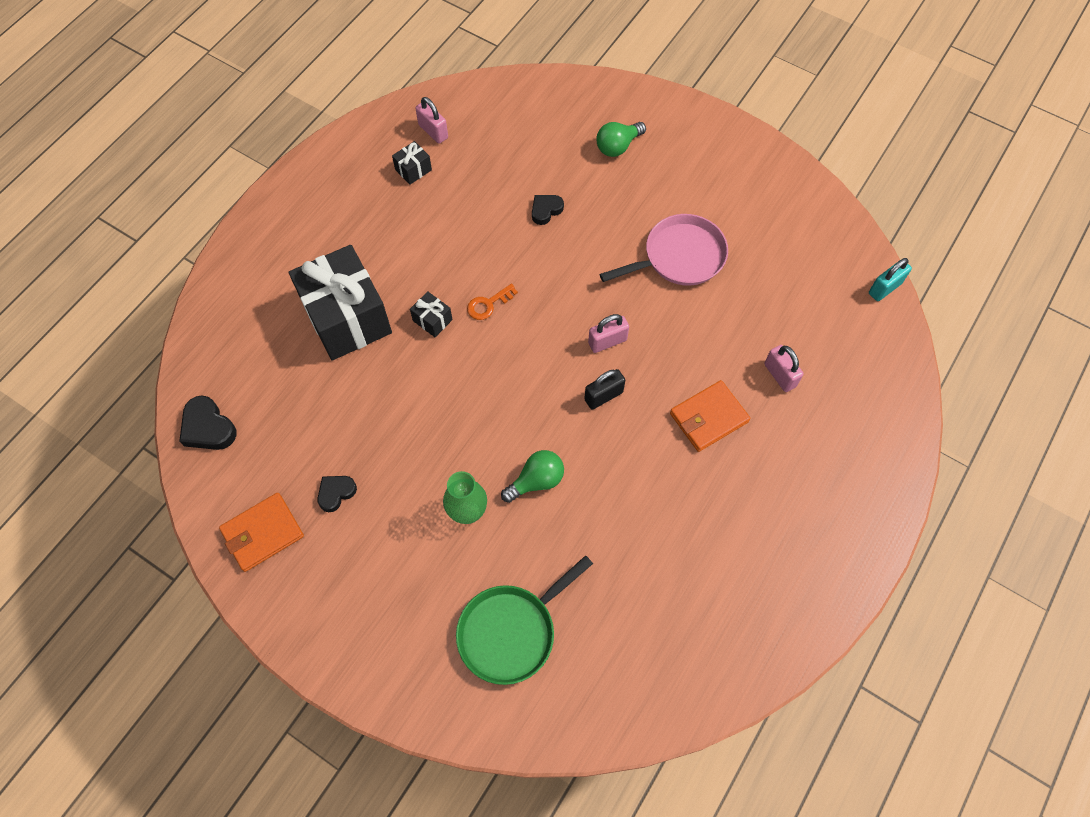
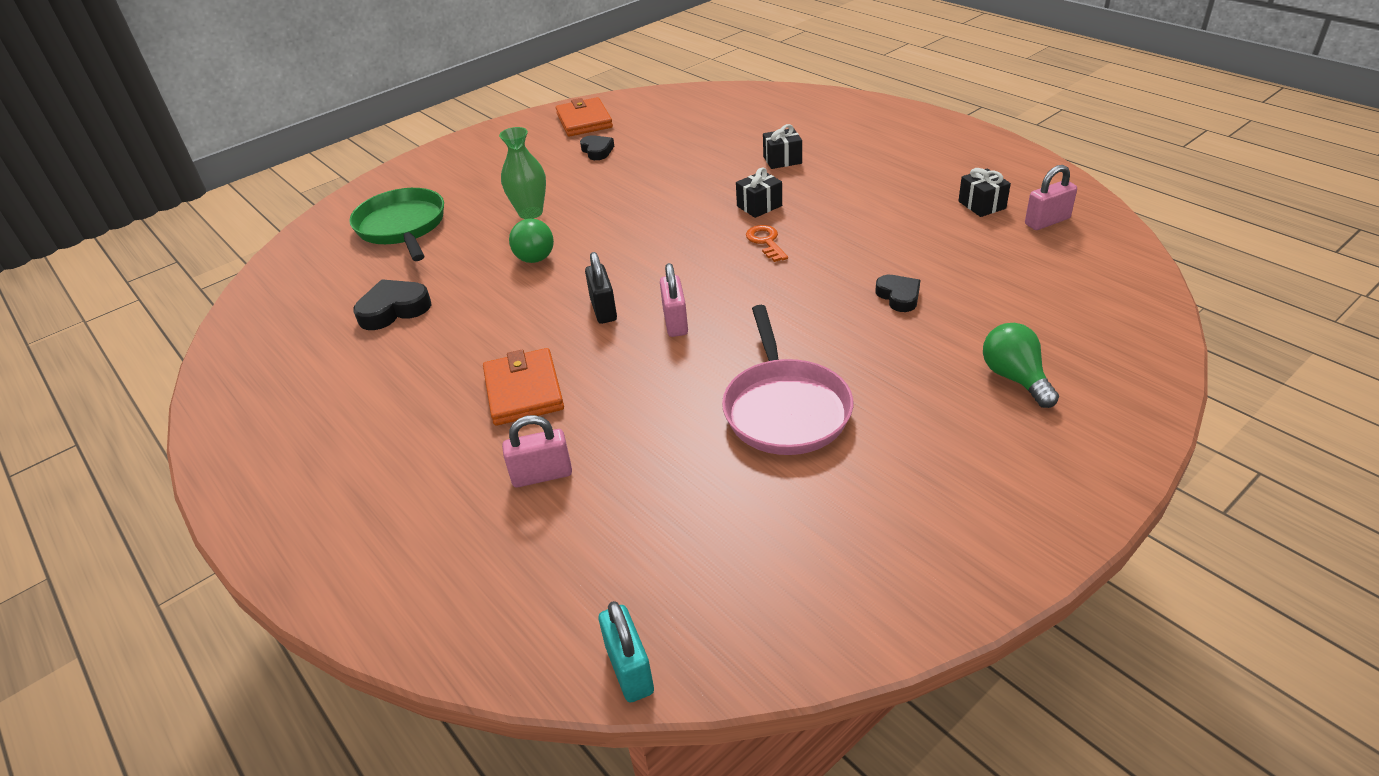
camera: 110 degrees right, 25 degrees down
(208, 427) = (696, 99): black heart -> black heart (394, 310)
(347, 318) = (782, 160): black gift -> black gift, size x0.40

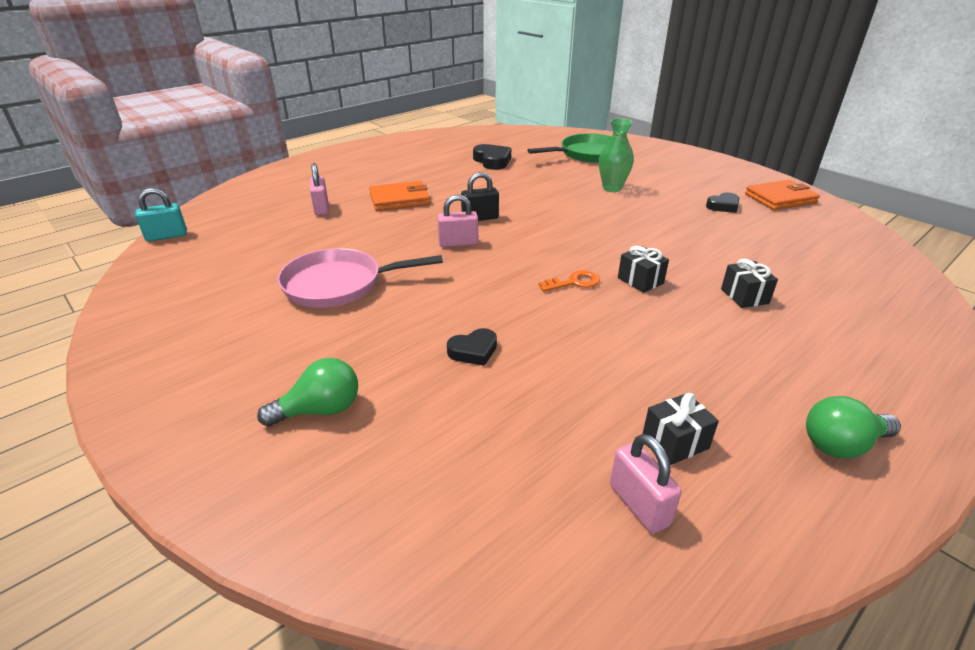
camera: 85 degrees right, 5 degrees down
(534, 254) = (554, 193): green light bulb -> green light bulb (841, 444)

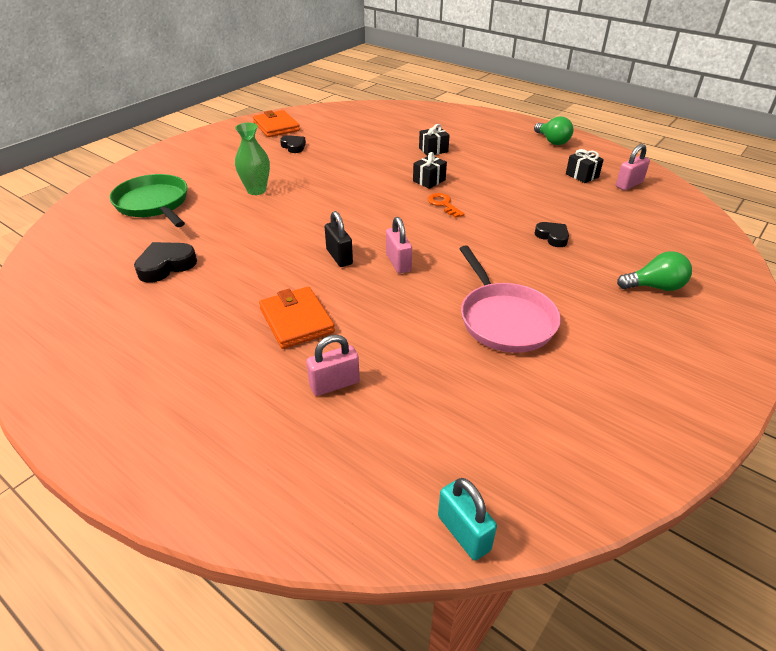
camera: 100 degrees left, 5 degrees up
(320, 410) = (655, 287): green light bulb -> green light bulb turned 120 degrees clockwise

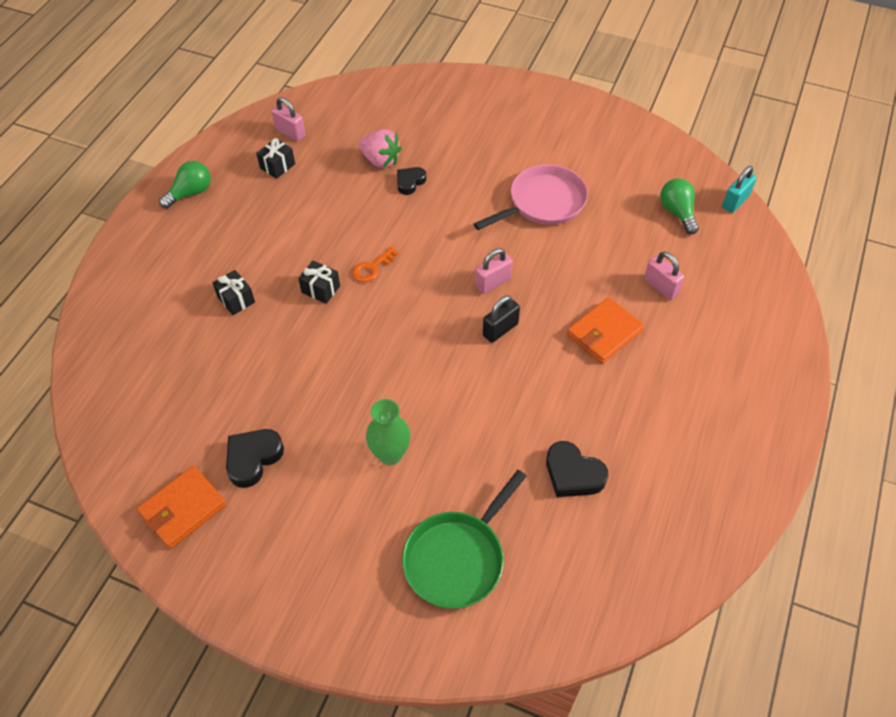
camera: 105 degrees left, 15 degrees up
(293, 146) = (253, 458): black heart -> black heart, size x1.51
(587, 225) = (380, 160): none -> pink strawberry
(655, 287) = (465, 122): green light bulb -> green light bulb (677, 212)

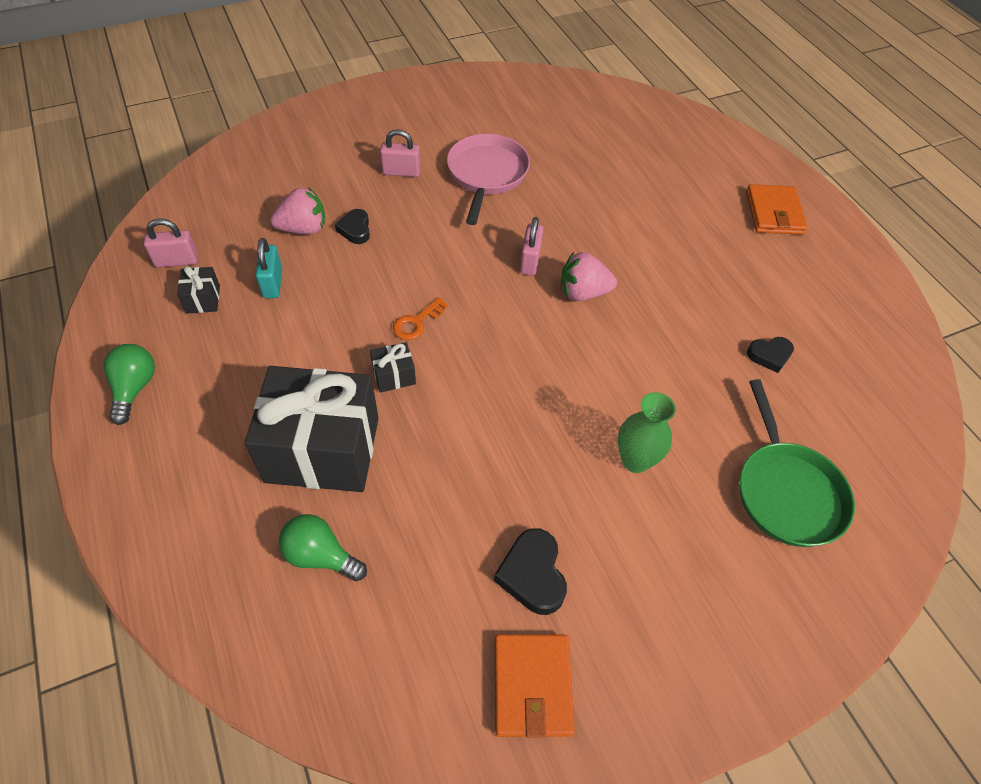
camera: 50 degrees left, 0 degrees up
(236, 299) = (322, 449): black gift -> black gift, size x2.48
(372, 268) = (416, 323): orange key -> orange key turned 45 degrees clockwise
(500, 329) = (583, 292): black padlock -> pink strawberry
(573, 474) = (769, 355): black heart -> black heart, size x0.66
(604, 332) = (654, 238): orange wallet -> orange wallet (774, 213)
(661, 287) = (646, 179): pink padlock -> pink padlock (401, 172)
(677, 212) = (588, 120): green light bulb -> green light bulb (320, 555)
(735, 201) = (614, 90): turquoise padlock -> turquoise padlock (272, 283)

